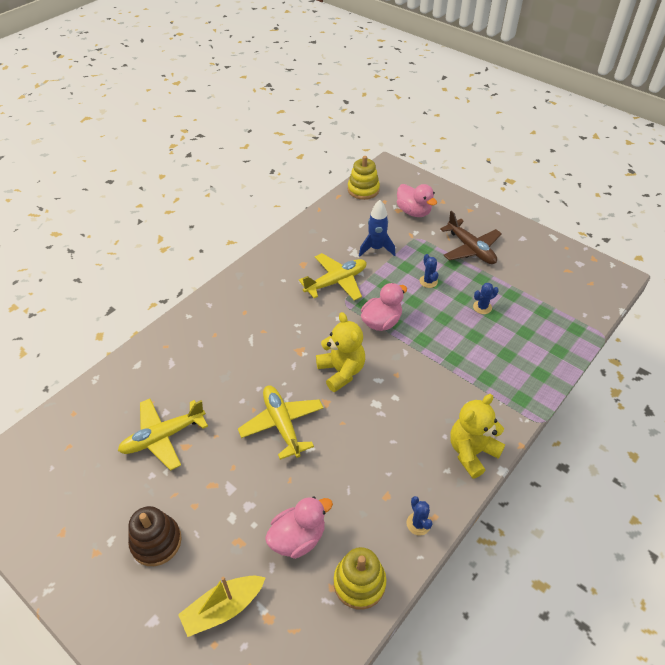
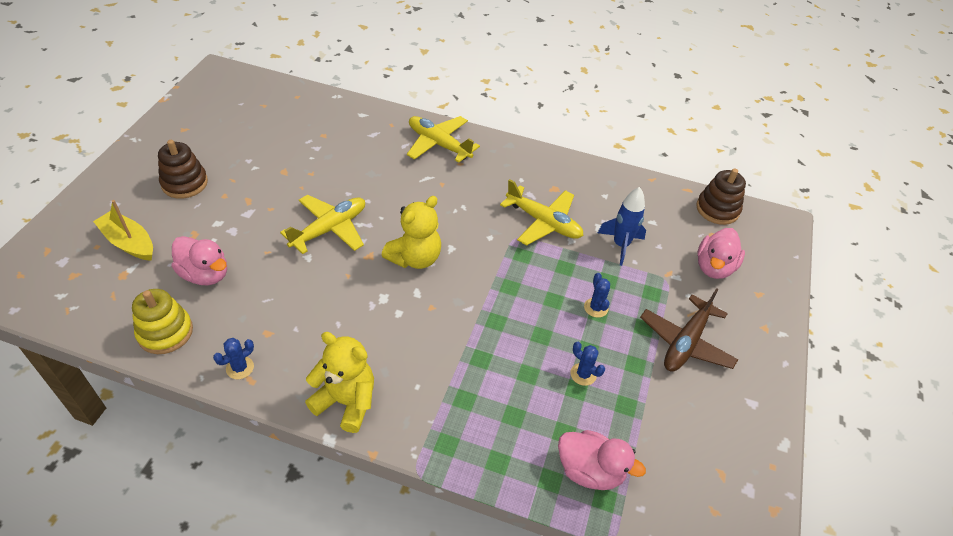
camera: 65 degrees right, 0 degrees up
(163, 437) = (289, 155): yellow plane -> yellow plane (439, 144)
(363, 190) = (717, 209): yellow stacking toy -> brown stacking toy
(381, 322) = (503, 276): pink duck -> pink duck (590, 470)
(428, 281) = (596, 308): blue cactus -> blue cactus turned 60 degrees counterclockwise

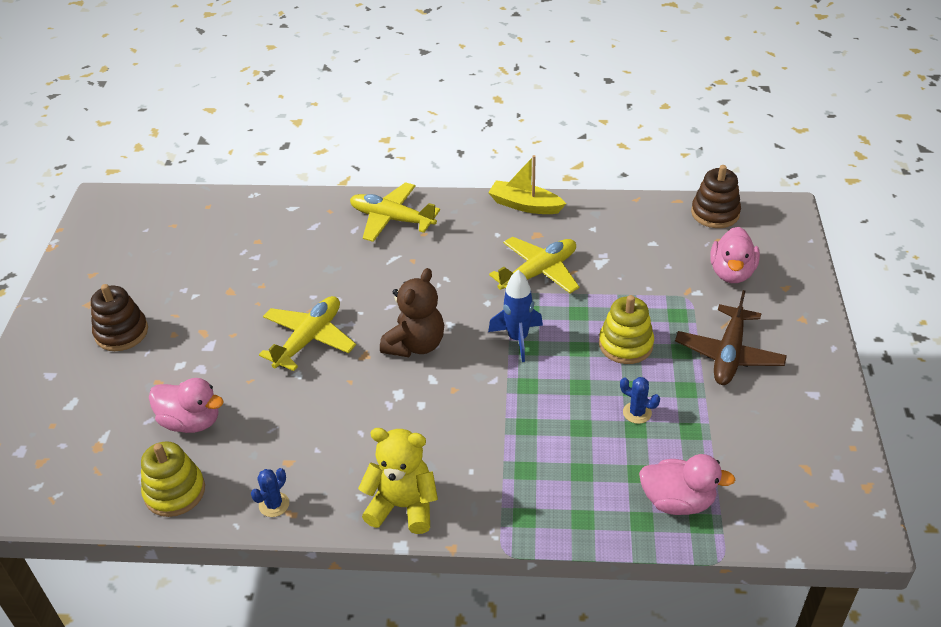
camera: 10 degrees left, 5 degrees down
(129, 242) = (88, 411): yellow boat -> yellow boat (525, 205)
(415, 258) = (415, 345): yellow teddy bear -> brown teddy bear
(543, 222) = (538, 273): yellow plane -> yellow plane turned 60 degrees counterclockwise
(596, 308) = (625, 344): blue cactus -> yellow stacking toy
(620, 245) = (628, 275): blue rocket -> blue rocket (517, 339)

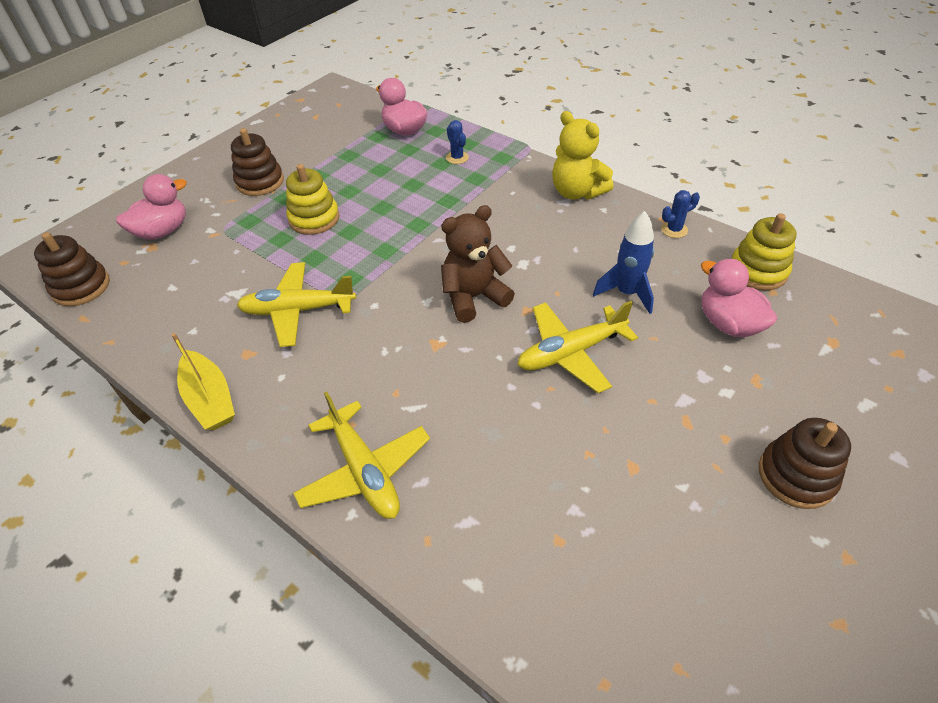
camera: 145 degrees left, 5 degrees up
(517, 339) = (385, 261): blue rocket -> blue rocket (626, 293)
(637, 413) = (366, 177): blue cactus -> blue cactus (457, 158)
(729, 354) = (260, 182): brown plane -> brown stacking toy

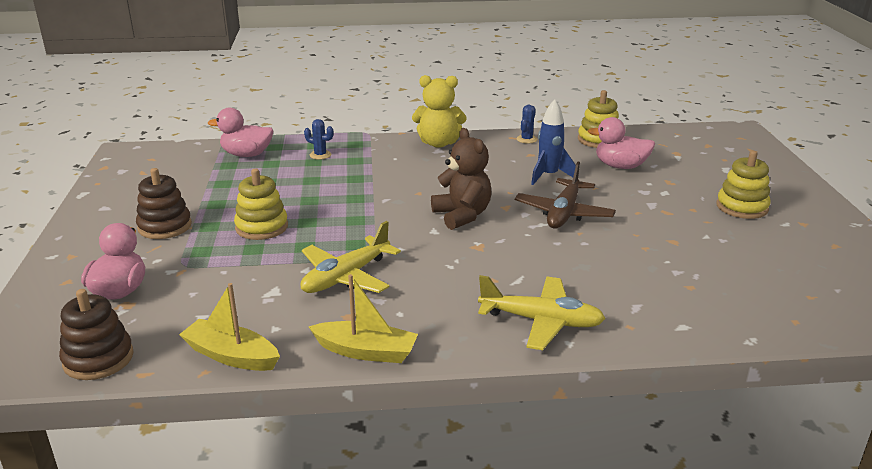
camera: 45 degrees left, 20 degrees down
(139, 338) = (231, 356): none -> yellow boat
(474, 297) = (462, 215): brown teddy bear -> brown teddy bear turned 135 degrees clockwise
(571, 353) = (564, 213): yellow plane -> brown plane
(796, 476) = (742, 207): brown stacking toy -> yellow stacking toy

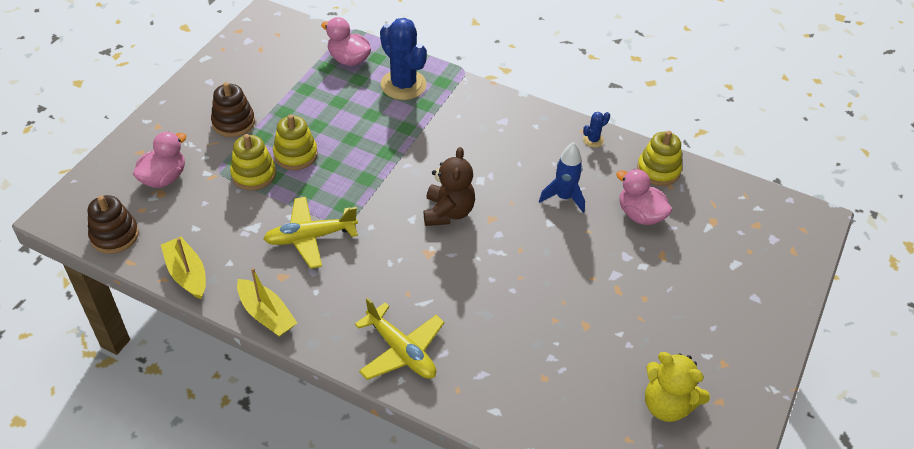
camera: 30 degrees right, 20 degrees up
(320, 155) = (403, 85): blue cactus -> blue cactus, size x2.27
(438, 143) = (511, 111): yellow teddy bear -> yellow teddy bear (667, 405)
(564, 213) = (530, 249): brown plane -> none
(742, 207) = (691, 317): yellow stacking toy -> yellow stacking toy (254, 174)

